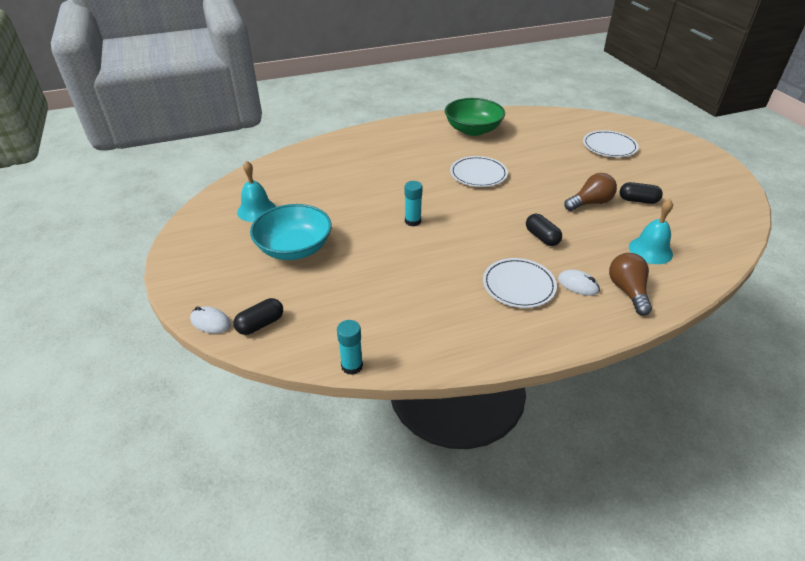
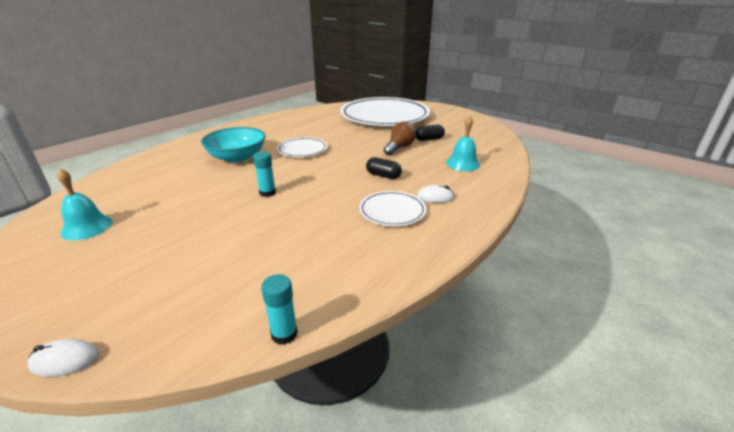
camera: 30 degrees left, 10 degrees down
(260, 324) = (143, 335): black capsule -> none
(294, 248) = (151, 247): turquoise bowl -> turquoise bowl (237, 157)
(473, 130) = (278, 125): green bowl -> none
(609, 146) = (384, 116): white plate -> white plate, size x2.20
(627, 291) = (471, 191): brown light bulb -> none

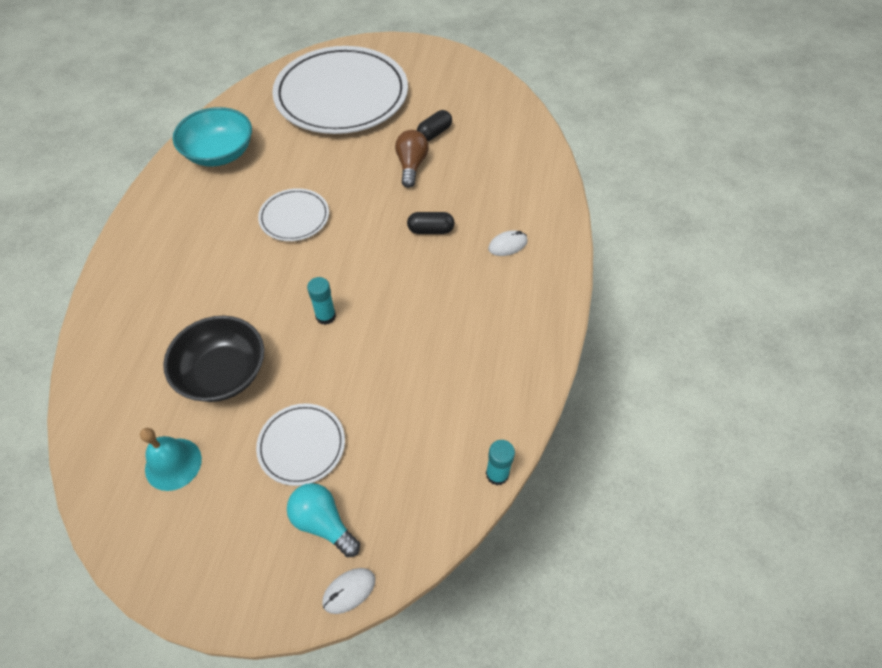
camera: 30 degrees left, 25 degrees up
(116, 301) = (323, 523): none -> turquoise light bulb
(175, 197) = (223, 373): none -> black bowl
(237, 157) = (222, 267): turquoise bowl -> turquoise bowl (219, 153)
(392, 211) = (480, 286): white plate -> white plate (301, 445)
(462, 163) = (501, 171): turquoise bell -> none

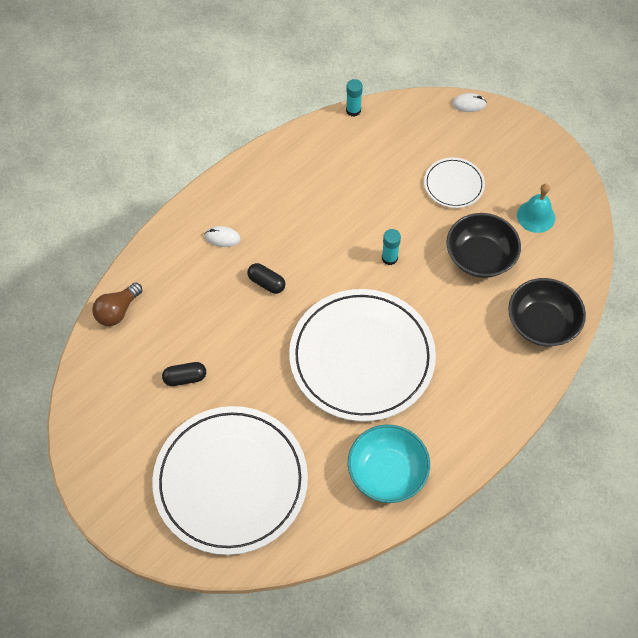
camera: 145 degrees left, 5 degrees up
(119, 339) = (542, 323): none -> black bowl
(294, 217) = (362, 357): white plate -> white plate, size x2.20
(323, 523) = (464, 139): turquoise light bulb -> none
(411, 166) = (233, 353): brown light bulb -> brown light bulb (117, 311)

